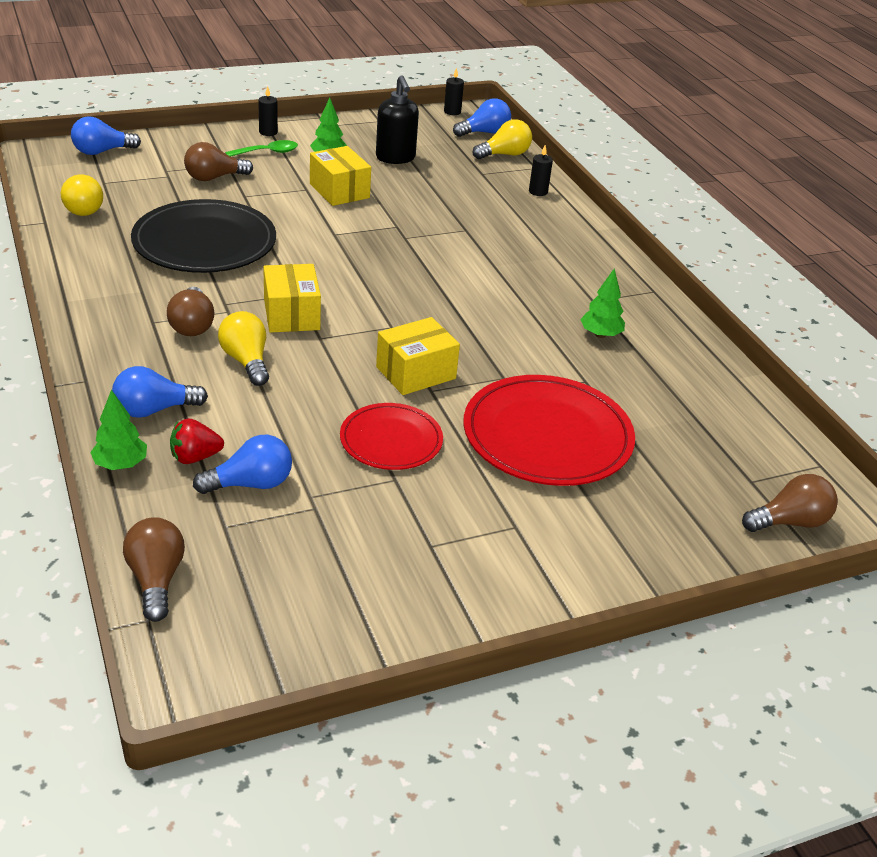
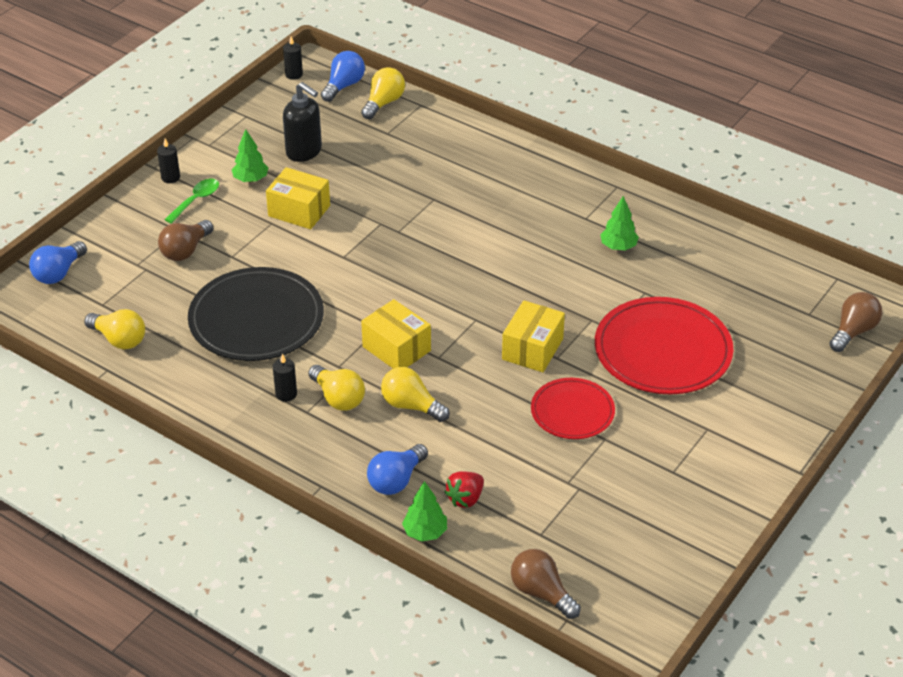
camera: 30 degrees left, 5 degrees up
(192, 325) = (338, 398): brown light bulb -> yellow light bulb
(251, 484) = (522, 496): blue light bulb -> none
(538, 191) = (447, 130): black candle -> black candle (286, 394)

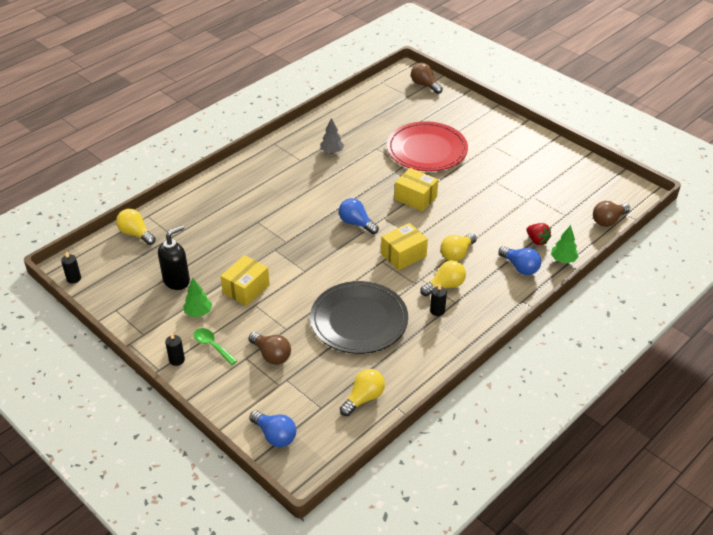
camera: 80 degrees left, 0 degrees up
(343, 86) = (103, 252): blue light bulb -> blue light bulb (356, 223)
(572, 411) = (471, 190): red plate -> none
(618, 247) = (332, 151): green tree -> grey tree

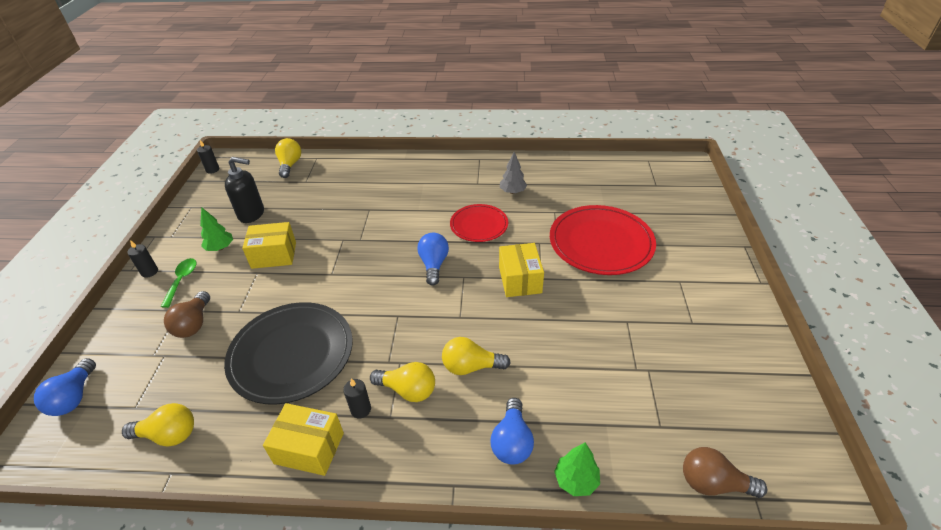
camera: 50 degrees right, 0 degrees up
(345, 184) = (479, 225): none -> red plate
(403, 255) = (423, 325): yellow box -> yellow box (309, 448)
(425, 85) = (689, 185): brown light bulb -> none
(537, 240) = (579, 427): red strawberry -> none

